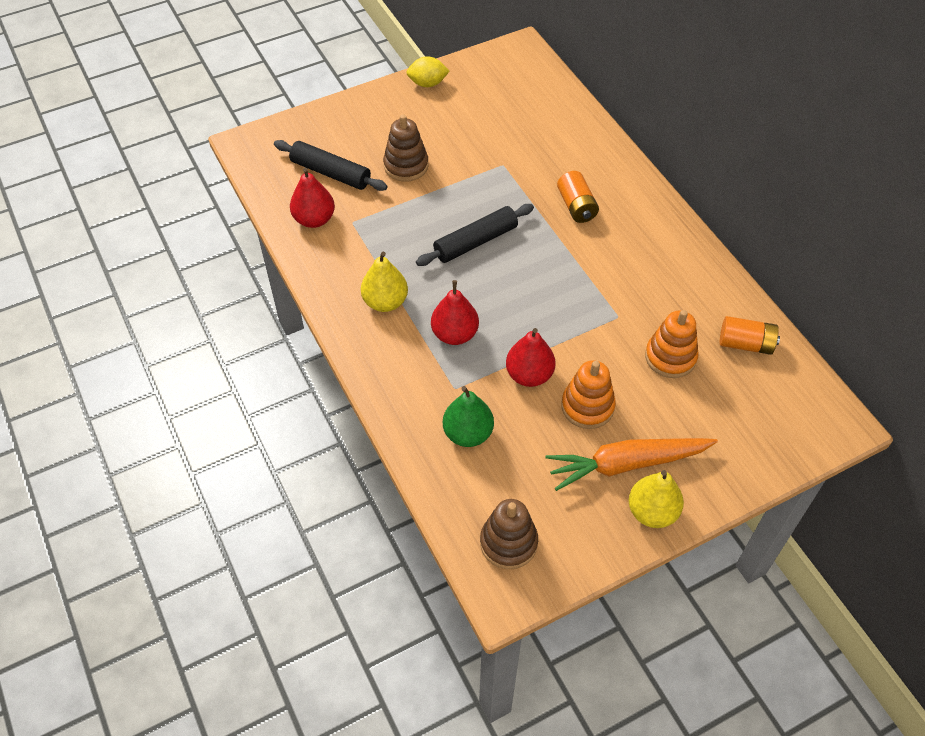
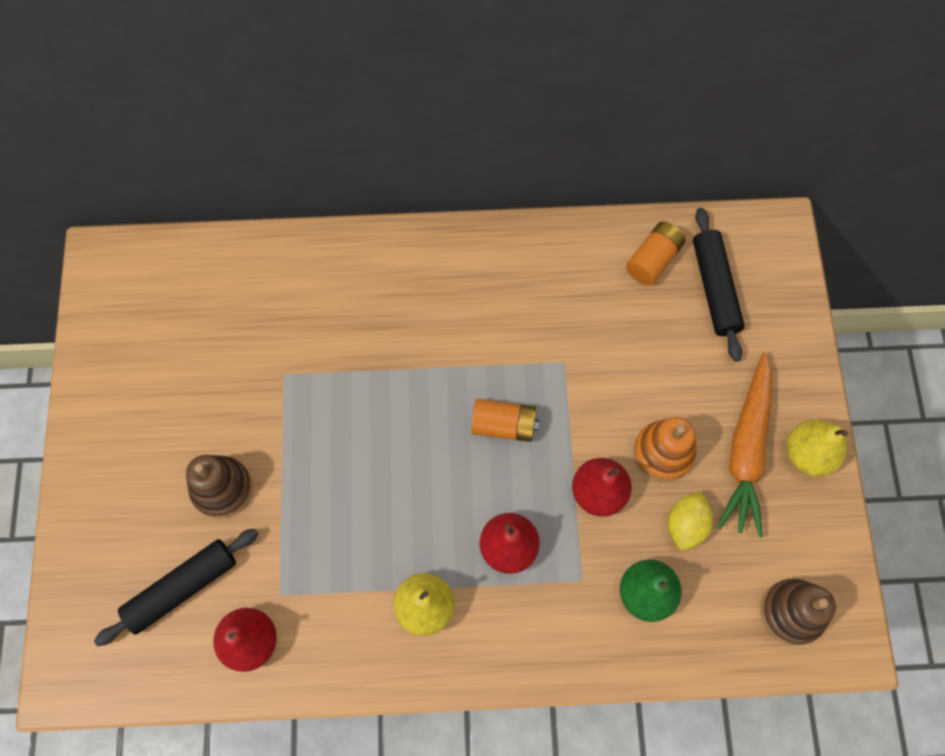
camera: 65 degrees left, 15 degrees up
(427, 83) = (94, 398): yellow lemon -> yellow lemon (686, 524)
(475, 242) = (387, 461): black rolling pin -> black rolling pin (715, 288)
(576, 206) = (391, 326): orange battery -> orange battery (503, 425)
(670, 357) = (637, 339): orange stacking toy -> none

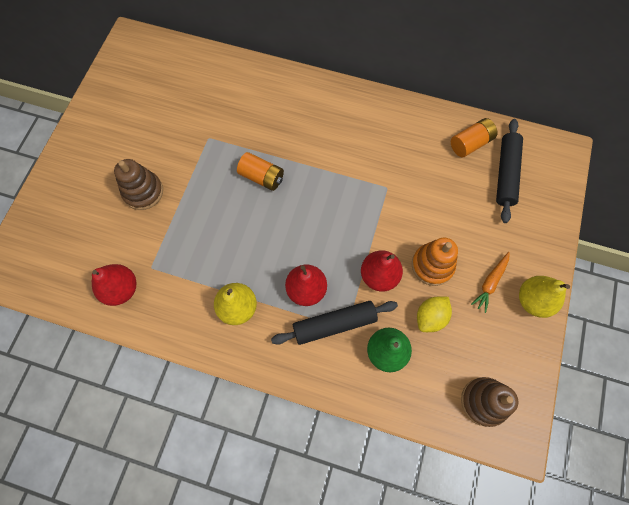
camera: 20 degrees right, 0 degrees up
(182, 588) = (94, 242): black rolling pin -> black rolling pin (334, 324)
(503, 425) = (333, 213): orange battery -> orange battery (262, 177)
(746, 449) = (490, 283): orange carrot -> orange carrot, size x0.51

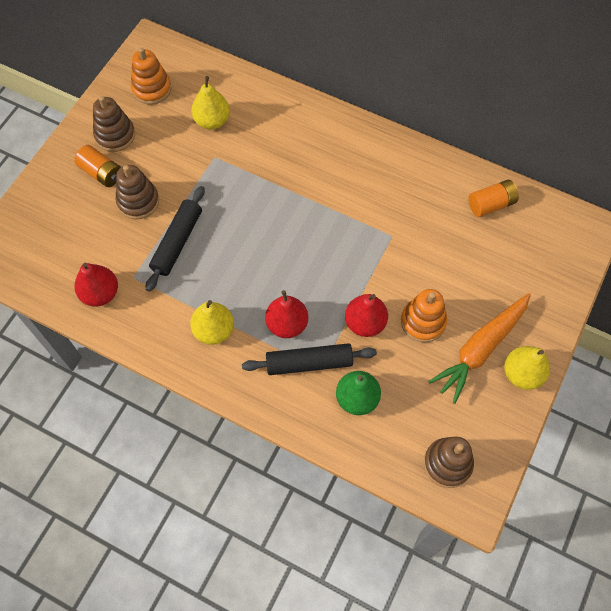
camera: 10 degrees right, 5 degrees down
(110, 131) = (115, 135): none -> brown stacking toy
(138, 82) = (152, 89): none -> orange stacking toy
(200, 104) = (212, 121): none -> yellow pear
(262, 177) = (262, 205): orange battery -> orange battery (101, 173)
(430, 317) = (410, 372): yellow lemon -> none
(490, 283) = (480, 349): orange carrot -> orange carrot, size x1.95
(506, 174) = (522, 241): black rolling pin -> black rolling pin (177, 242)

